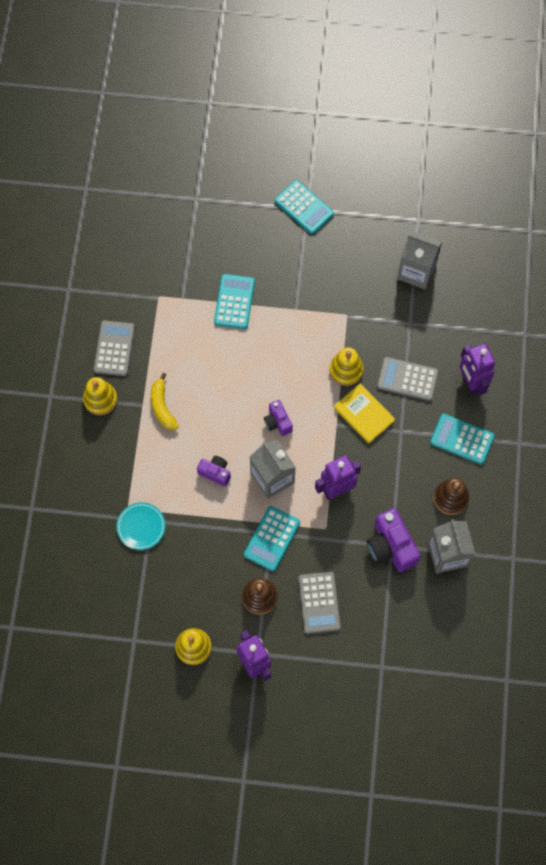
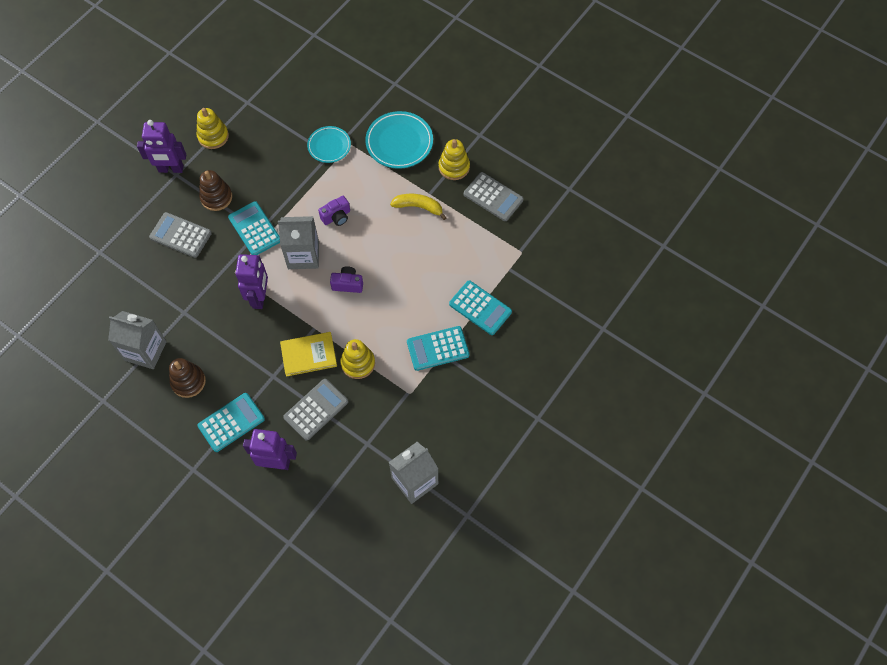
camera: 120 degrees right, 5 degrees down
(100, 464) = (399, 142): none -> turquoise plate
(304, 207) = (541, 417): turquoise calculator -> turquoise calculator (438, 348)
(391, 546) = (184, 311): purple camera -> none

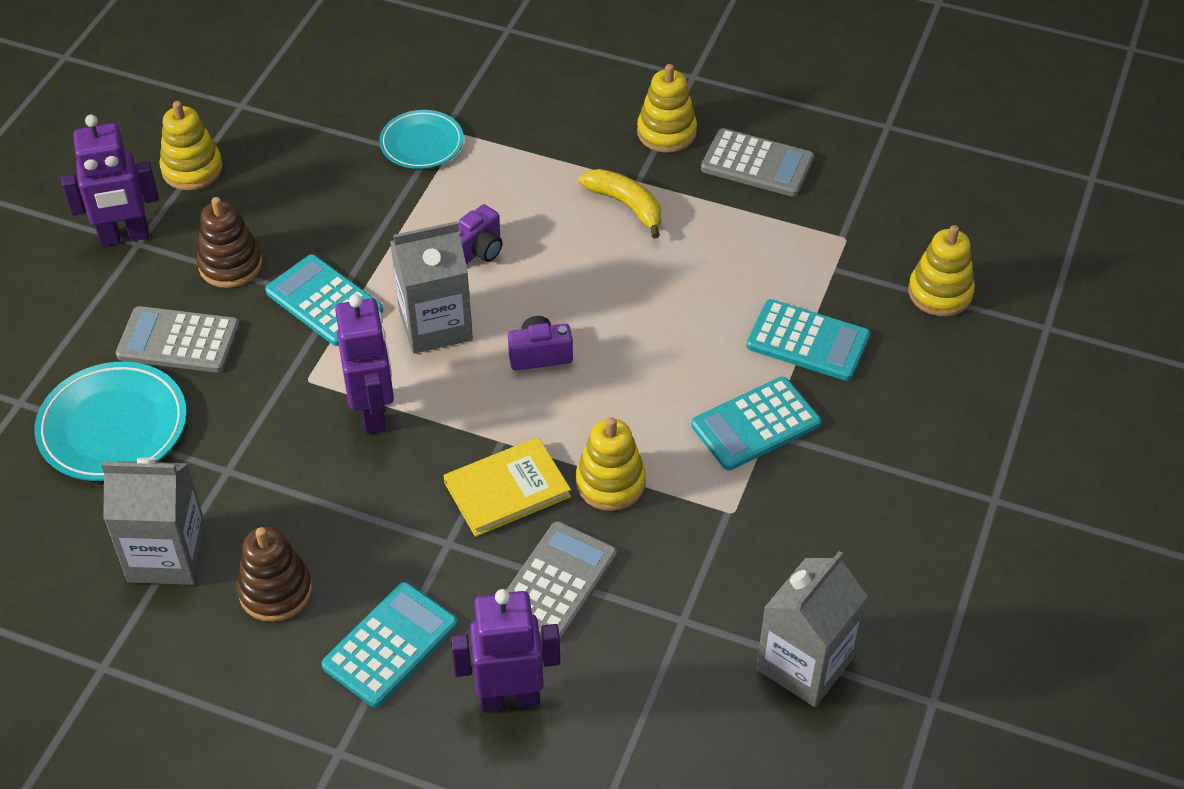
camera: 15 degrees left, 15 degrees down
(399, 142) = (551, 114): turquoise plate -> turquoise plate (113, 427)
(418, 207) = (626, 205): yellow banana -> yellow banana turned 45 degrees clockwise
(557, 296) = (940, 293): none -> yellow stacking toy

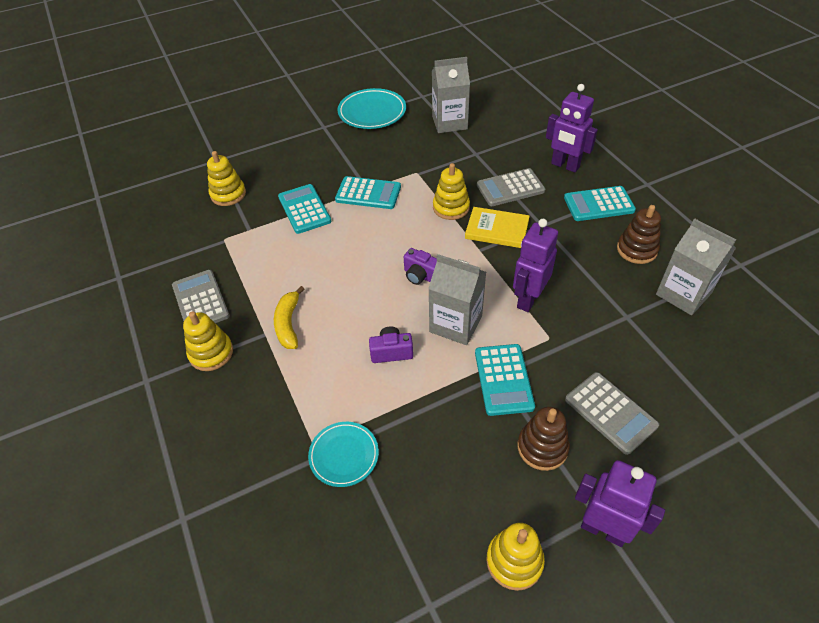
camera: 135 degrees left, 0 degrees up
(113, 427) = (681, 381): turquoise plate -> turquoise plate (372, 112)

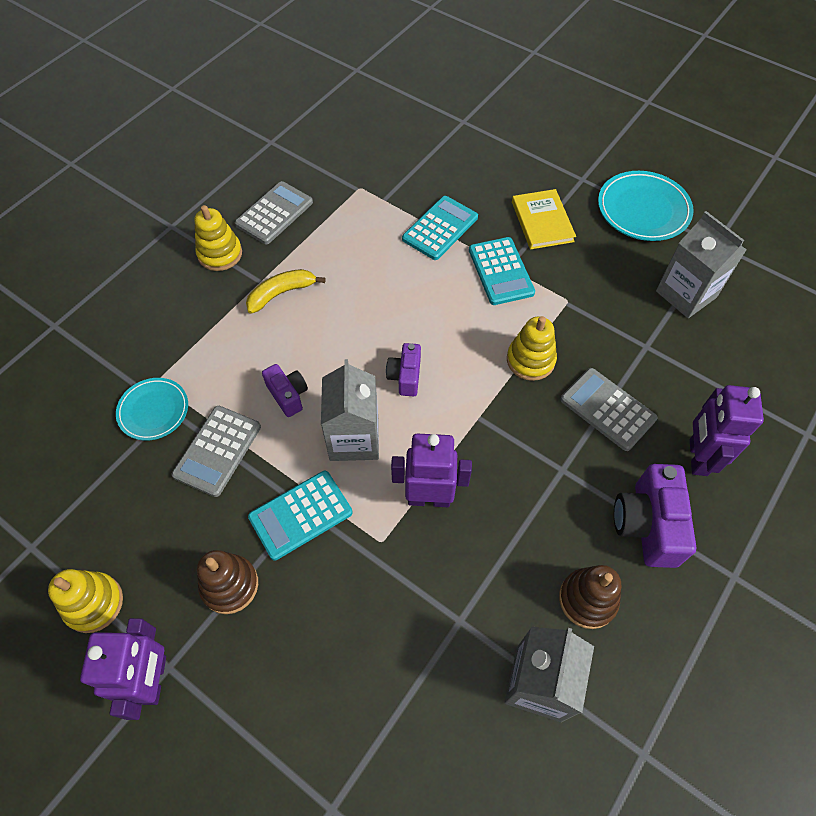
camera: 60 degrees right, 10 degrees up
(228, 194) = (421, 157): yellow stacking toy -> none
(497, 230) = (523, 422): yellow book -> yellow book (542, 221)
(599, 204) = (647, 524): turquoise calculator -> purple camera
(610, 412) = (304, 643): grey calculator -> grey calculator (217, 451)

